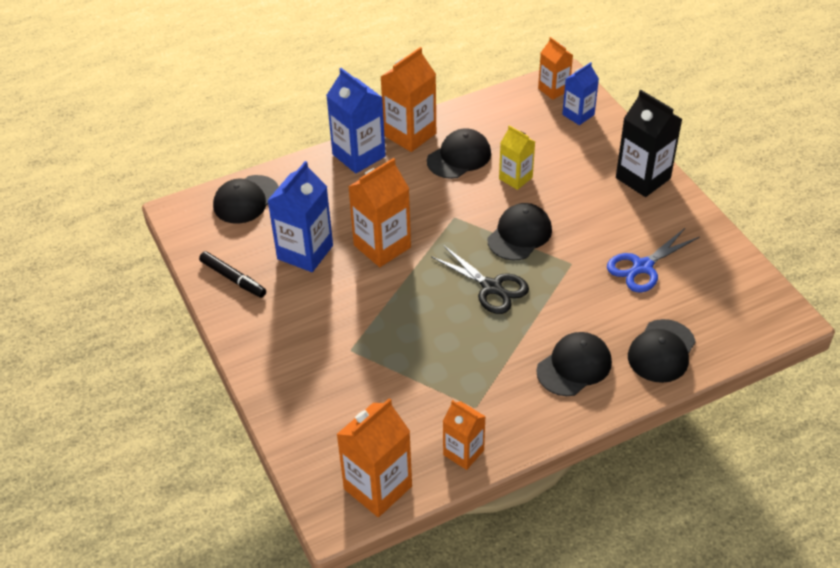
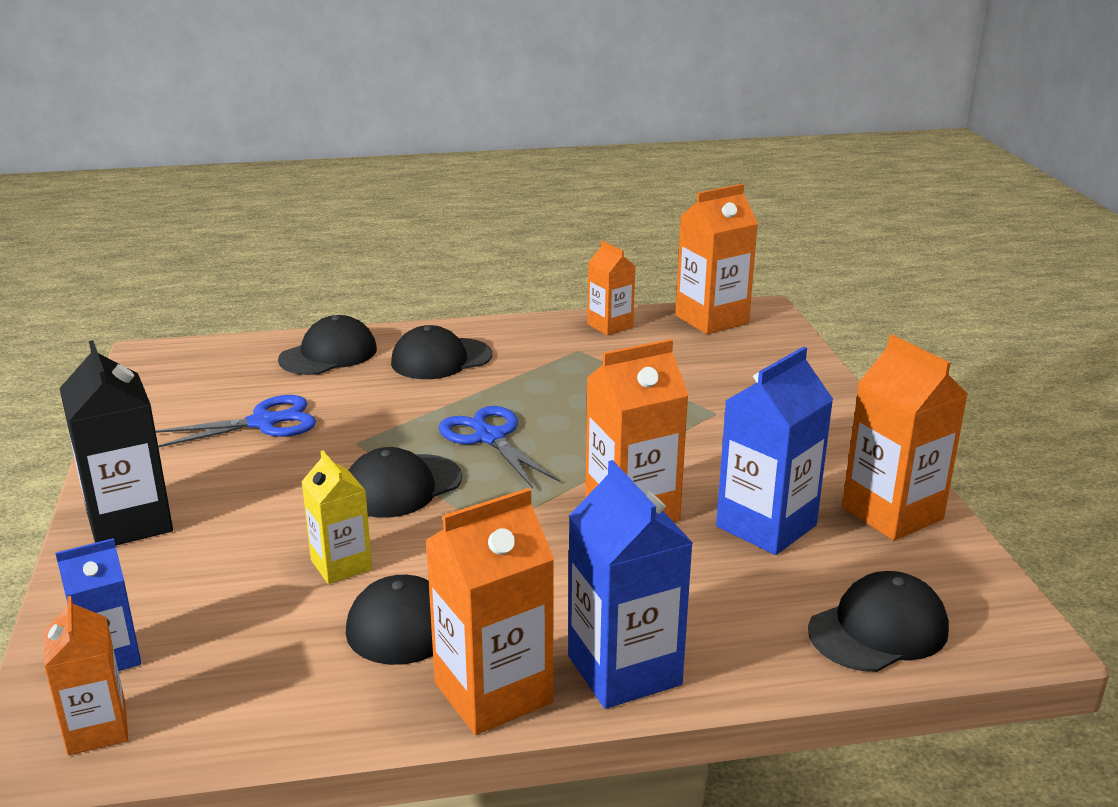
camera: 165 degrees left, 20 degrees down
(233, 278) = (892, 513): black marker -> orange carton
(491, 287) = (490, 437): black scissors -> blue scissors

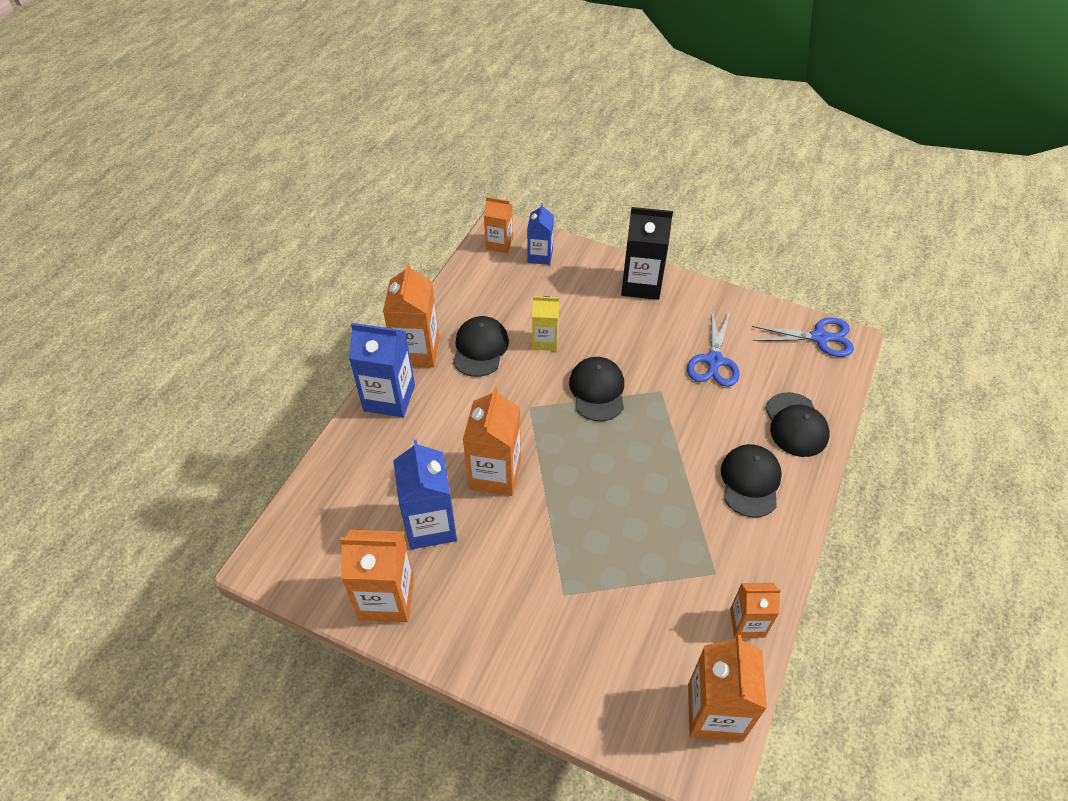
camera: 125 degrees right, 25 degrees up
(490, 437) = (622, 453): blue scissors -> blue scissors (819, 338)
(878, 630) = (322, 507): black cap -> none

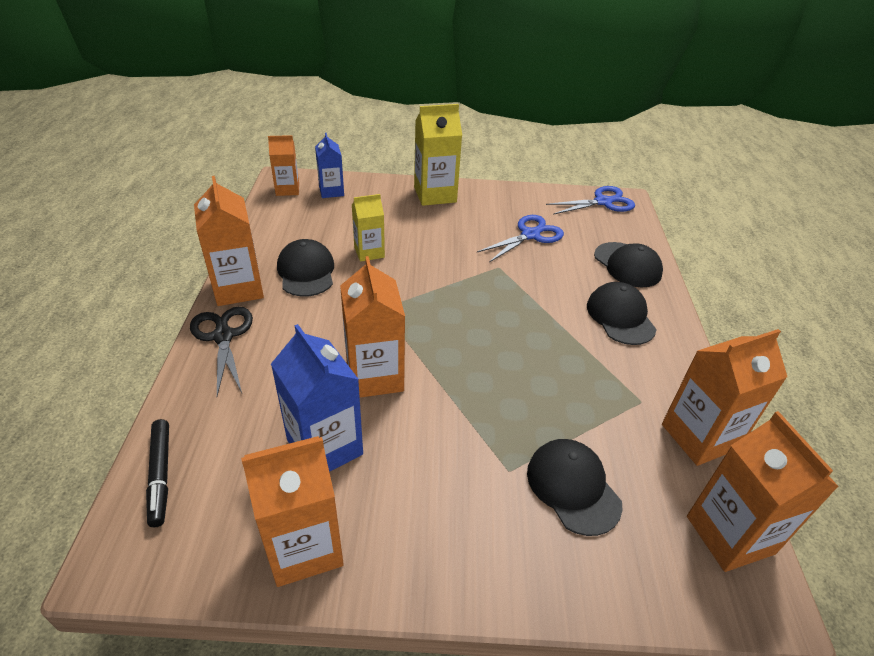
camera: 25 degrees left, 10 degrees down
(309, 508) = (161, 475): none -> black marker
(389, 398) = (223, 336): blue carton -> black scissors
(597, 390) = (440, 279): black cap -> black cap (573, 487)
(641, 284) = (435, 194): black carton -> yellow carton
(714, 361) = (530, 235): blue scissors -> blue scissors turned 120 degrees counterclockwise
(747, 623) = (699, 436): orange carton -> orange carton, size x1.62

